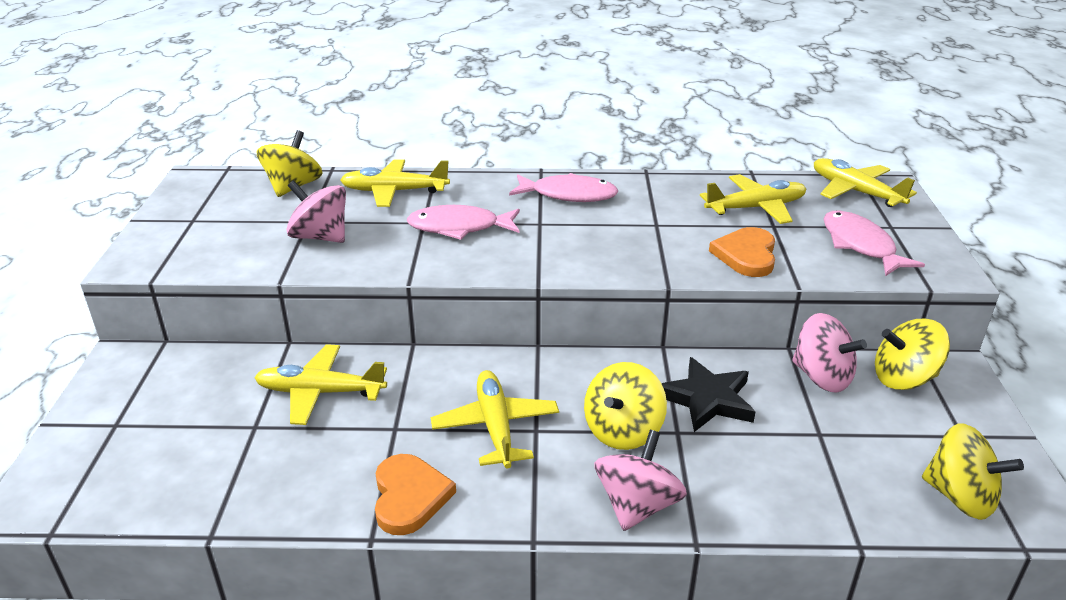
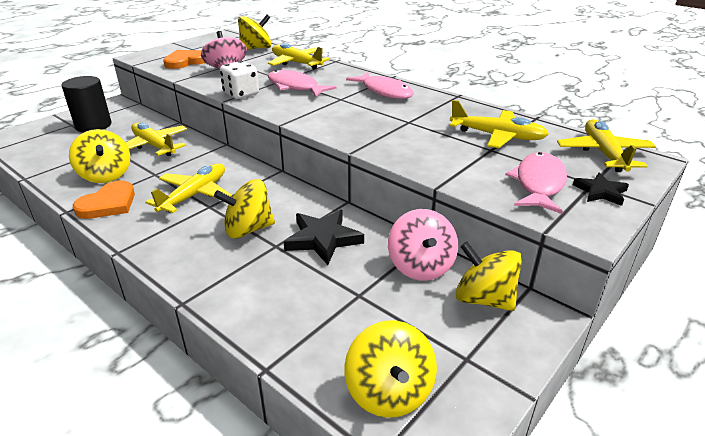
camera: 40 degrees right, 0 degrees up
(159, 408) = (93, 125): none -> black cylinder
(329, 464) = (105, 175): none -> yellow spinning top
(413, 265) = (241, 94): none -> white dice
(637, 505) = (189, 267): pink spinning top -> none
(746, 255) = (435, 157): orange heart -> orange heart (185, 61)
(908, 232) = (600, 192): none -> black star

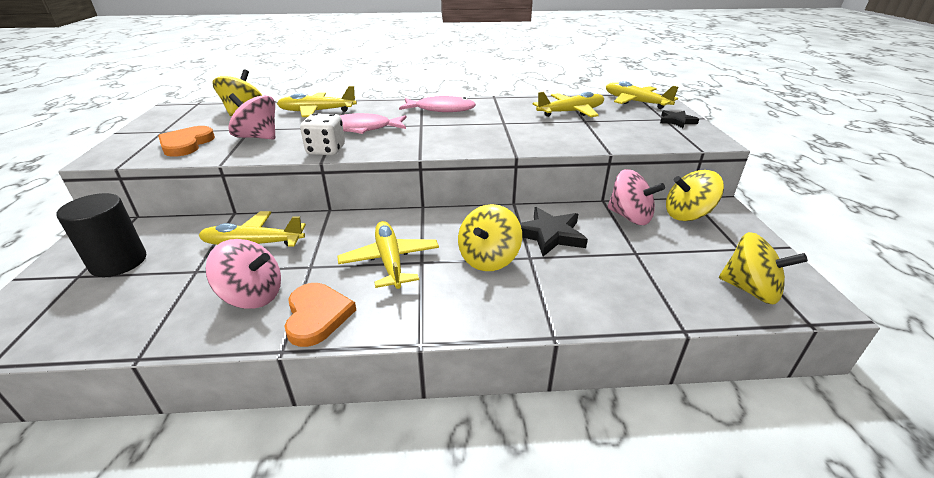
camera: 45 degrees left, 0 degrees up
(105, 175) = (252, 295): yellow spinning top -> pink spinning top
(538, 184) = (647, 129): pink fish -> none

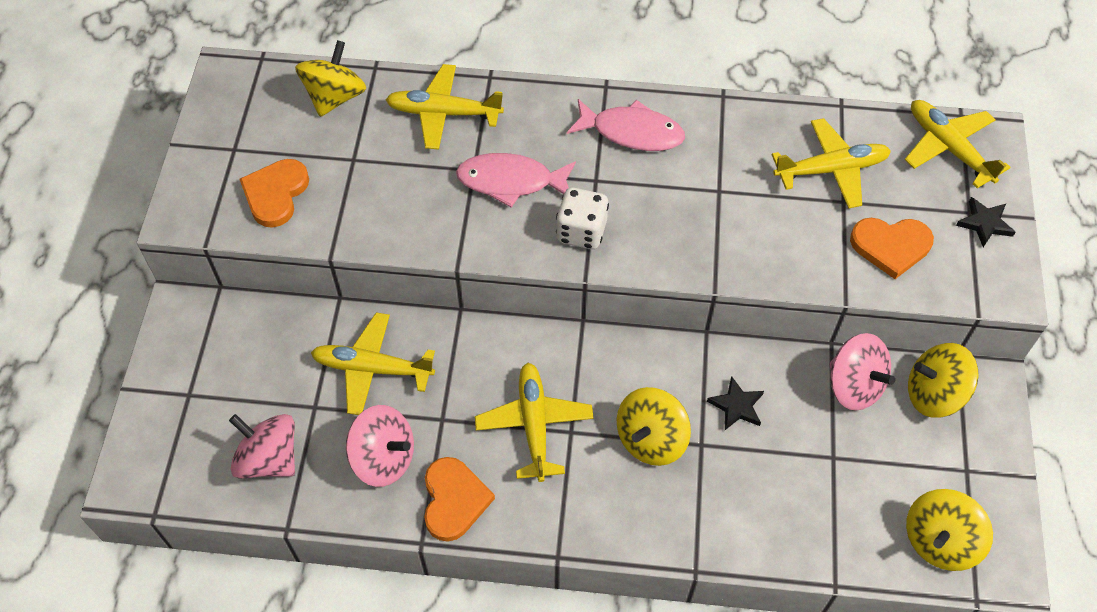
camera: 10 degrees right, 25 degrees up
(118, 262) = (226, 377): black cylinder -> none
(258, 137) = (367, 187): pink spinning top -> pink spinning top (269, 459)
(326, 150) = (462, 239): white dice -> white dice (581, 231)
(549, 235) = (736, 406): black star -> black star, size x0.61
(625, 132) = (891, 246): none -> orange heart
(750, 290) = (939, 541): yellow spinning top -> yellow spinning top turned 90 degrees clockwise

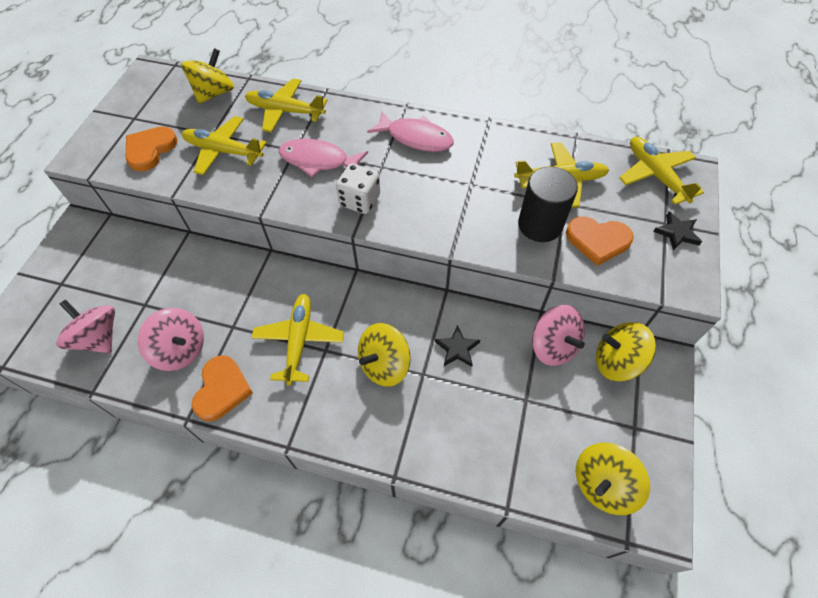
camera: 10 degrees right, 0 degrees up
(372, 369) = (194, 283): yellow plane -> yellow plane (223, 151)
(816, 234) = (540, 225): none -> black cylinder

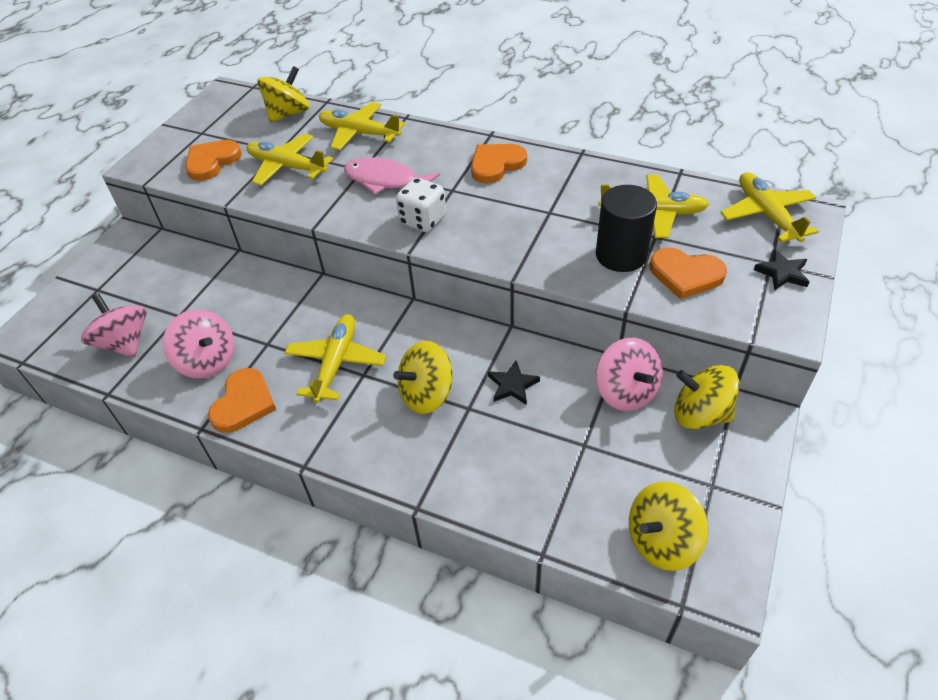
camera: 10 degrees right, 10 degrees down
(416, 138) = (496, 165): pink fish -> orange heart

